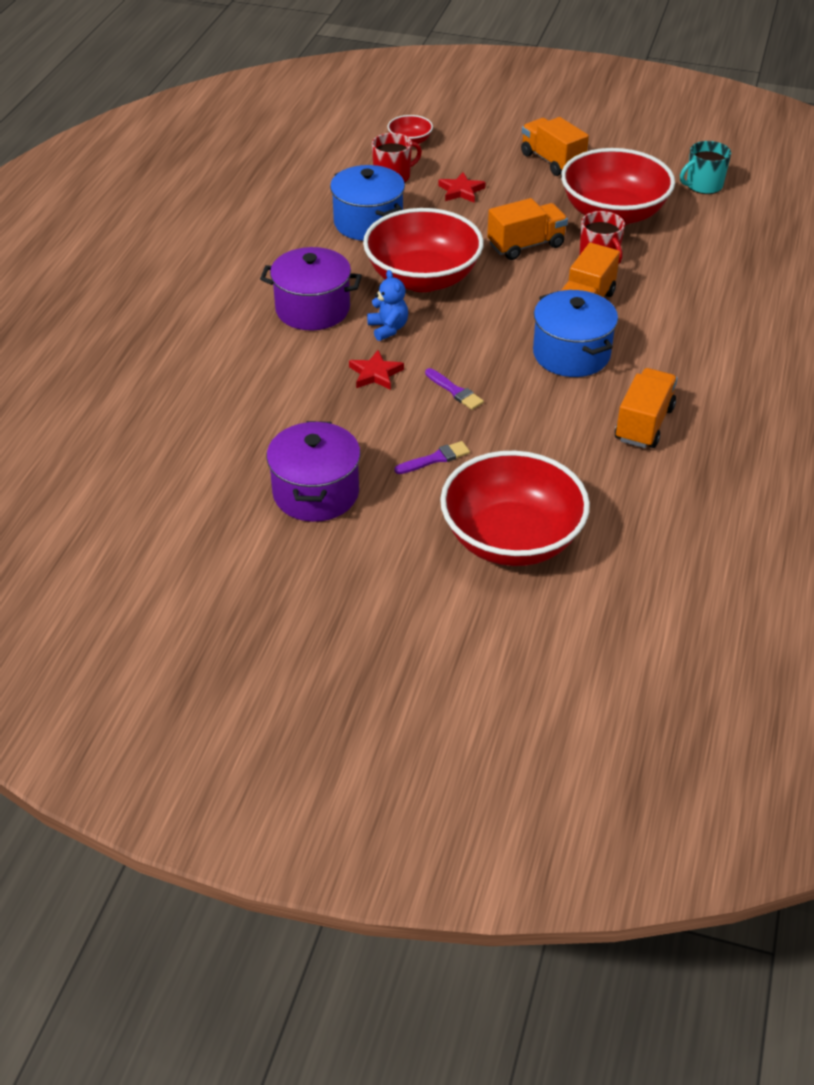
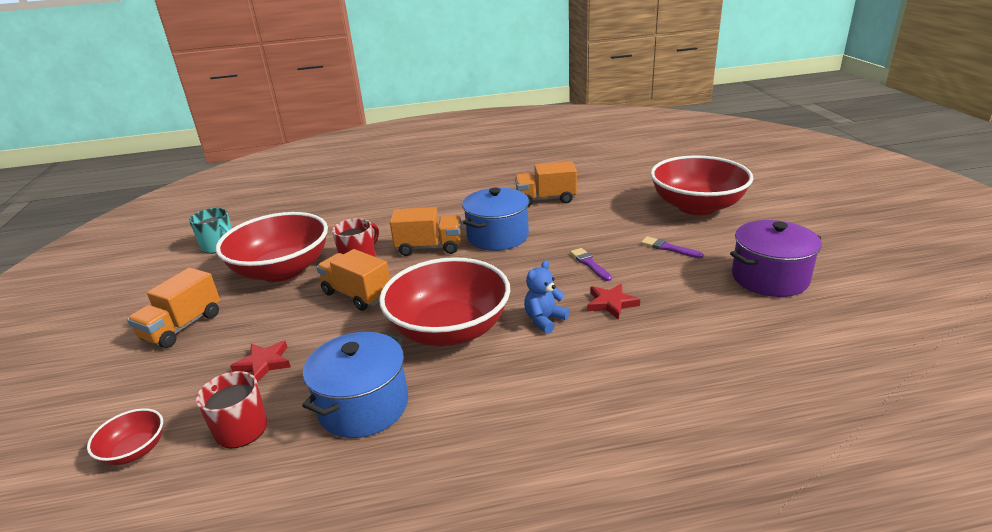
camera: 115 degrees left, 15 degrees down
(312, 309) = (558, 376): purple pot -> none
(455, 391) = (589, 264): purple brush -> purple brush turned 45 degrees counterclockwise

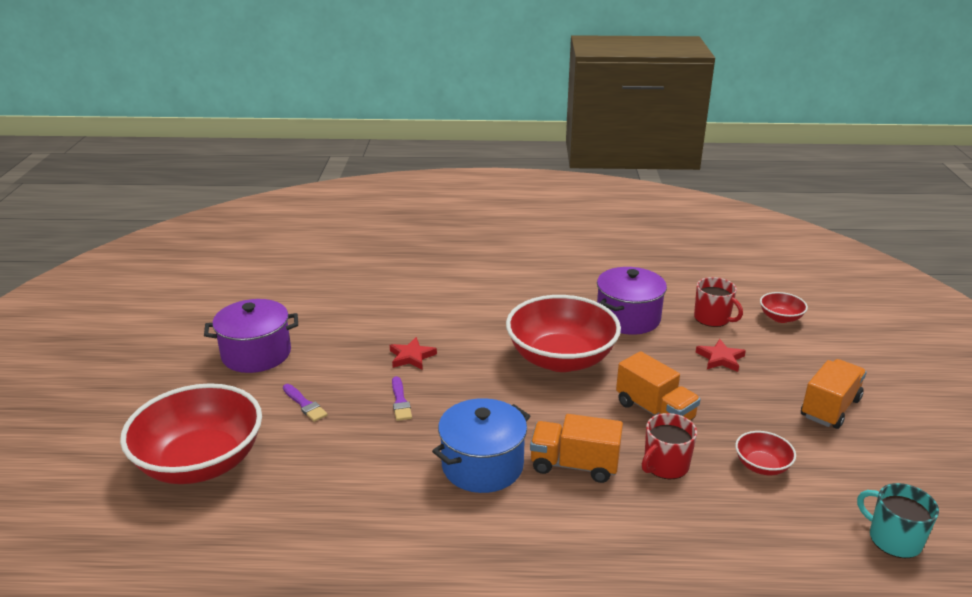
camera: 170 degrees left, 0 degrees up
(282, 270) = (762, 466): red bowl -> red bowl, size x0.44
(363, 406) = (628, 318): blue pot -> purple pot
(544, 320) = (477, 353): blue teddy bear -> none
(545, 199) = (381, 533): orange truck -> none

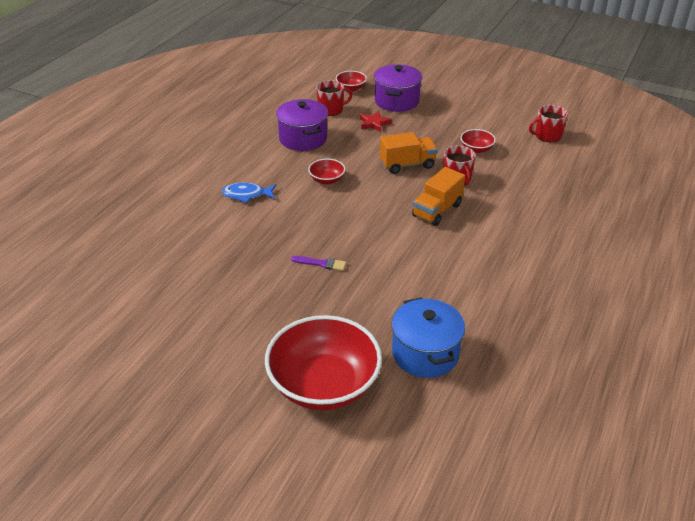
camera: 65 degrees left, 10 degrees up
(256, 354) = (192, 328): purple pot -> purple pot (396, 101)
(305, 404) = (288, 313): purple brush -> none
(411, 357) = (269, 244): red star -> none
(482, 465) = (415, 246): blue pot -> blue pot (425, 353)
(486, 317) = (246, 195): none -> blue fish
(561, 359) = (327, 180): red bowl -> red bowl, size x0.44
(830, 408) = (444, 109): orange truck -> none
(893, 539) = (547, 136): turquoise mug -> red mug

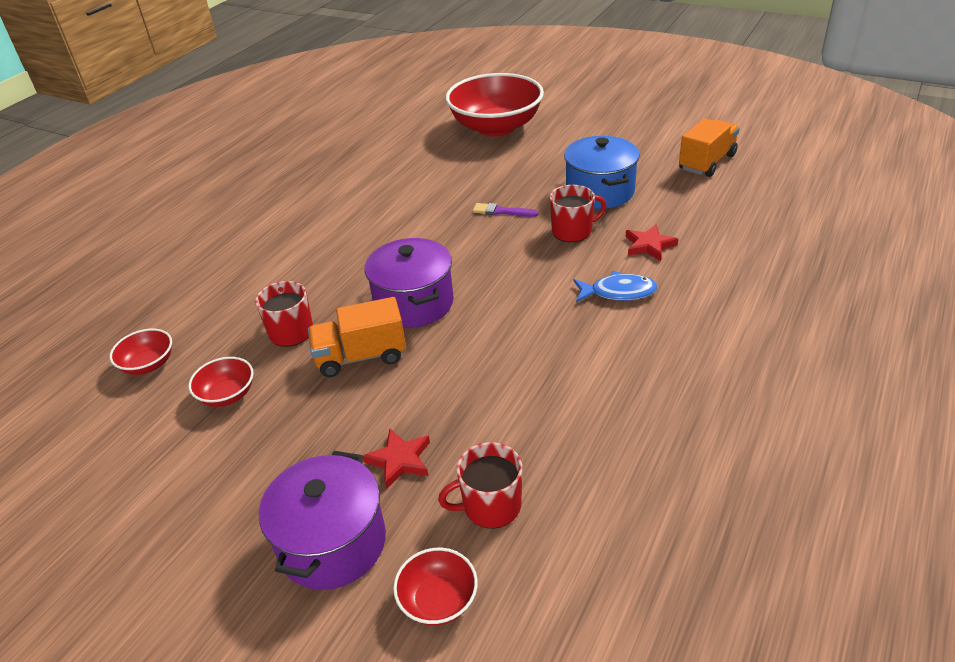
camera: 175 degrees left, 0 degrees up
(213, 227) = (649, 245): none -> red star
(303, 138) = (545, 412): purple pot -> purple pot (414, 303)
(327, 180) = (497, 322): red bowl -> red bowl (148, 364)
(425, 353) = (405, 149): blue pot -> blue pot (600, 192)
(437, 210) = (342, 280): orange truck -> orange truck (707, 162)
(547, 136) = (75, 433): red mug -> red mug (573, 231)

